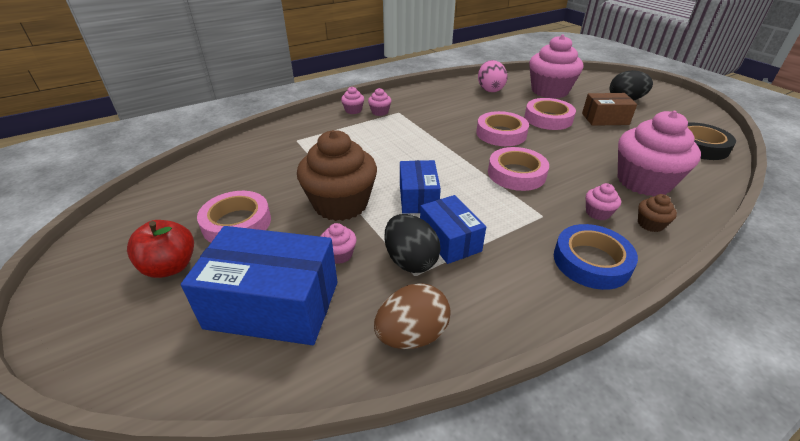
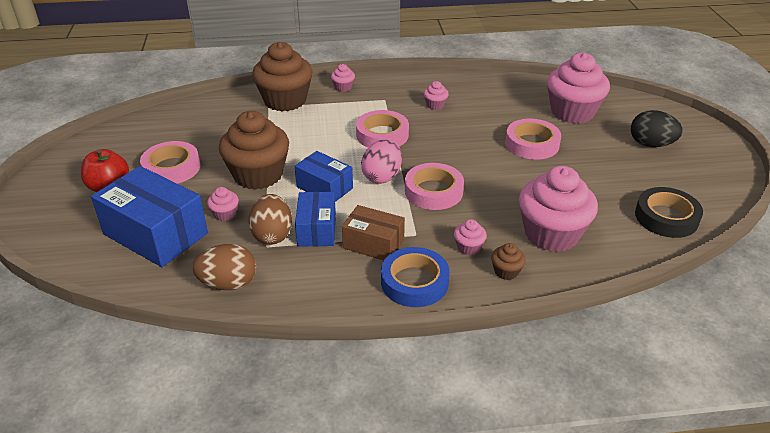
camera: 25 degrees right, 0 degrees up
(308, 132) = (285, 100): none -> brown cupcake
(380, 112) = (366, 95): pink cupcake -> pink cupcake (435, 105)
(410, 260) = (272, 235): black egg -> brown egg
(418, 197) = (324, 188): blue box -> blue box turned 75 degrees counterclockwise
(490, 89) = (506, 95): pink egg -> pink egg (382, 176)
(501, 133) = (463, 148): pink tape -> pink tape (382, 135)
(605, 119) = (596, 160): brown box -> brown box (373, 244)

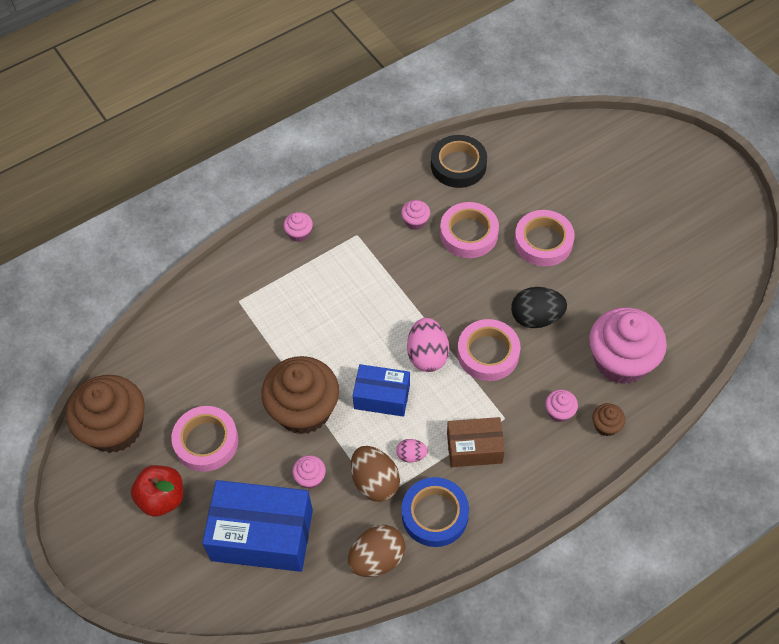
camera: 25 degrees left, 20 degrees up
(285, 100) = (250, 283): brown cupcake -> brown cupcake (115, 428)
(317, 229) = (411, 455): blue box -> pink egg
(382, 135) = (389, 293): pink tape -> pink tape (469, 234)
(414, 282) = (537, 476): blue tape -> blue tape (435, 514)
(572, 112) = (558, 174): pink cupcake -> none
(651, 144) = (652, 193): black egg -> black egg (536, 318)
(666, 217) = (706, 293): black tape -> black tape (458, 165)

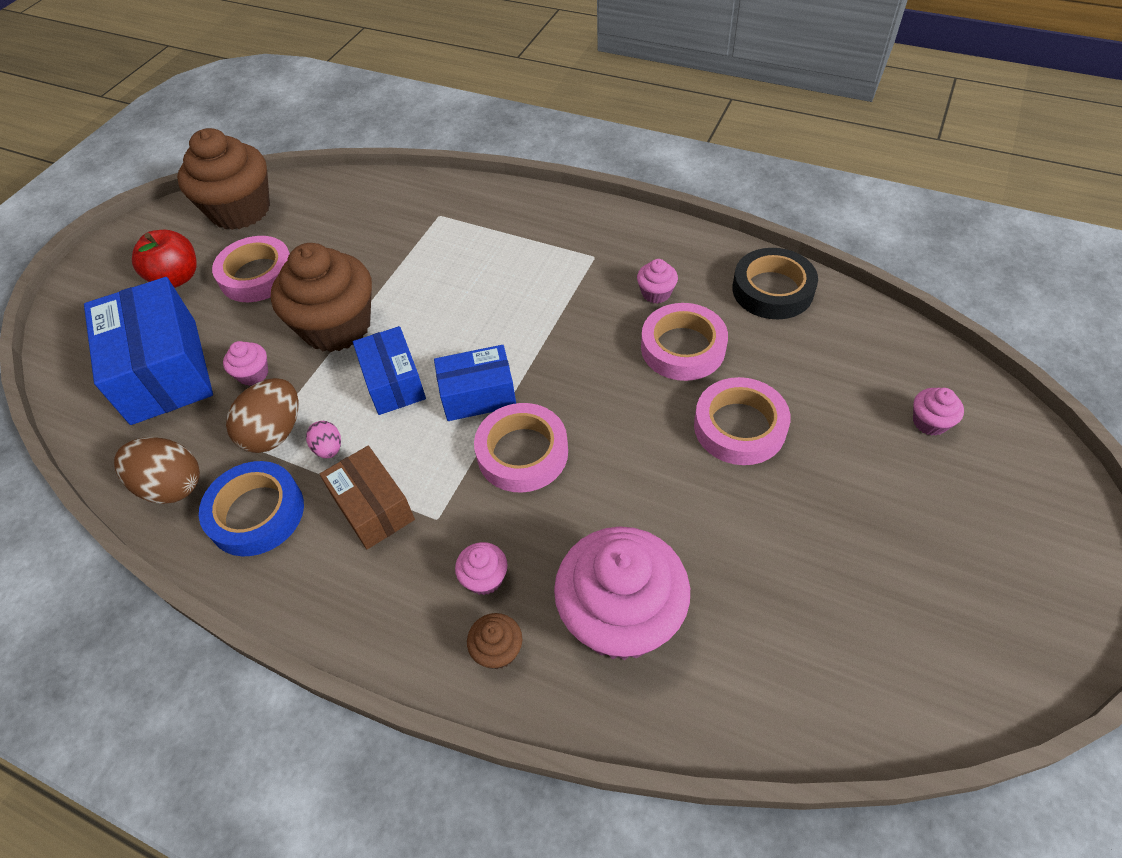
camera: 60 degrees right, 5 degrees down
(299, 233) = (557, 214): pink cupcake -> pink cupcake (929, 422)
(427, 355) = (478, 395): pink egg -> blue box
(536, 318) = (614, 477): black egg -> none

